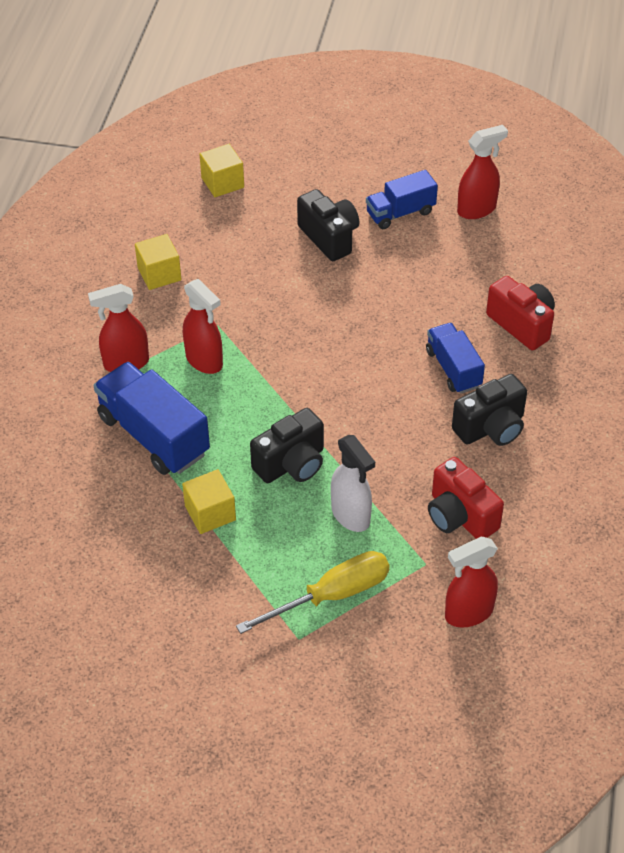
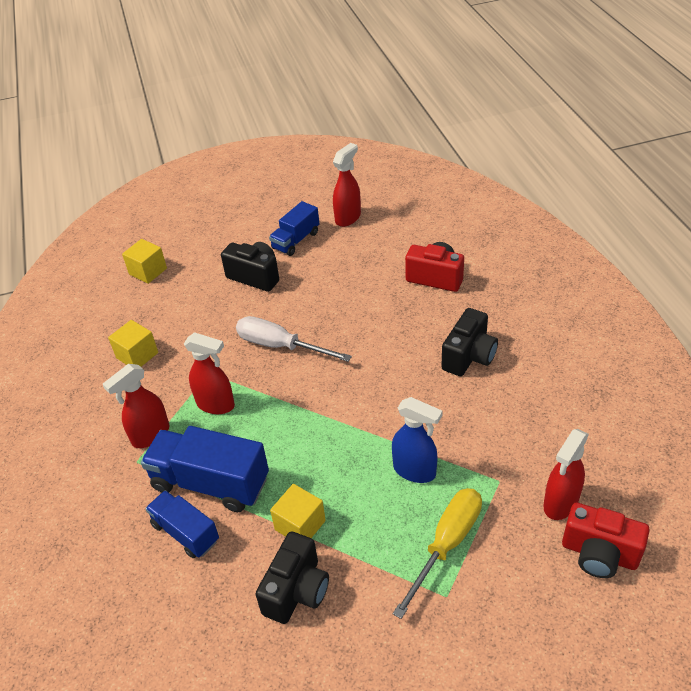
camera: 25 degrees left, 5 degrees down
(291, 464) = (340, 452): black camera -> black camera (296, 591)
(305, 328) = (280, 346): none -> white screwdriver
(351, 515) = (415, 471): white spray bottle -> blue spray bottle
(453, 369) = (411, 327): blue truck -> blue truck (185, 532)
(460, 516) = (496, 431): red camera -> red camera (599, 554)

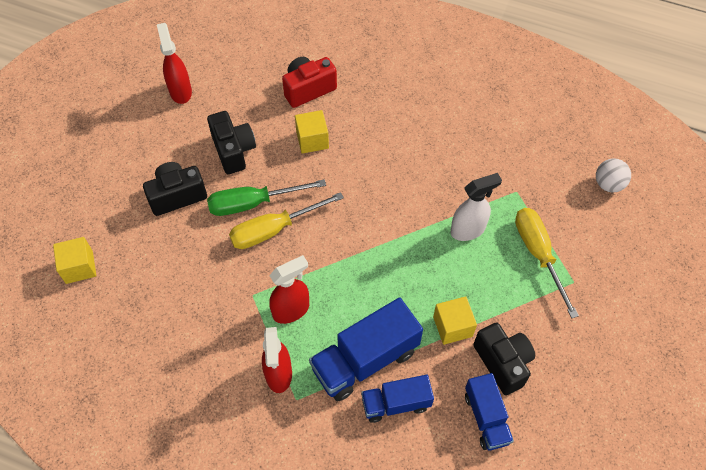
camera: 55 degrees left, 15 degrees up
(137, 355) = (178, 334): yellow cube -> yellow cube (312, 140)
(280, 346) = (274, 229): white screwdriver -> yellow screwdriver
(292, 319) = (253, 203): none -> green screwdriver
(296, 240) = (166, 141): blue truck -> blue truck (486, 418)
(415, 471) = (468, 230): blue spray bottle -> white spray bottle
(469, 356) = (402, 128): black camera -> black camera (233, 150)
(560, 503) = (560, 174): red spray bottle -> none
(599, 554) = (608, 184): red camera -> white ball

